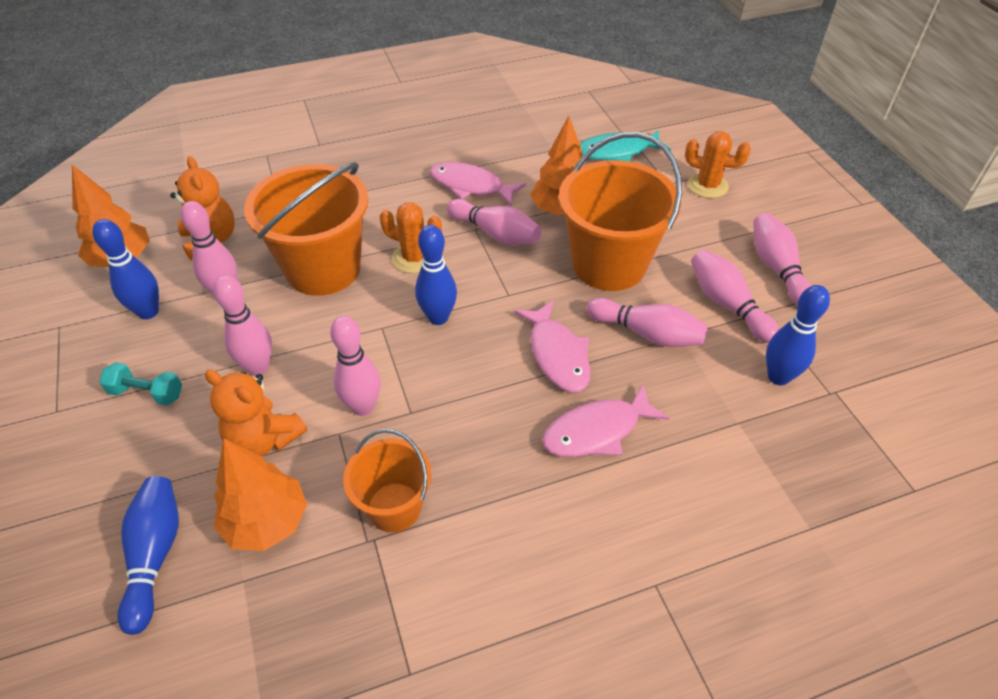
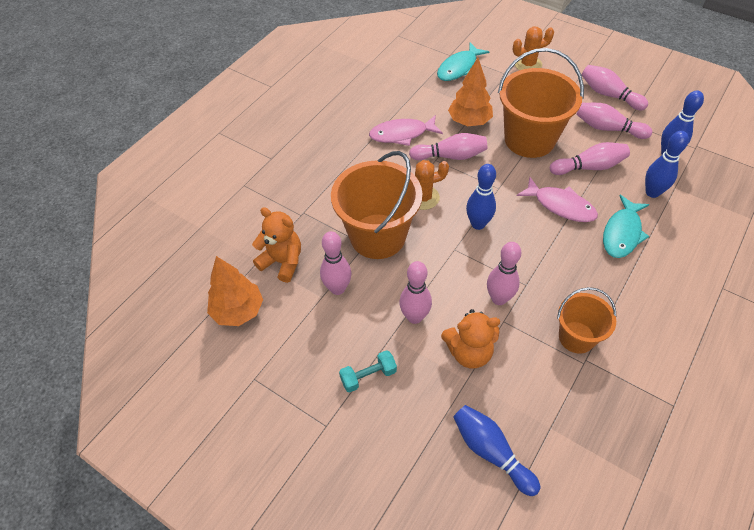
camera: 35 degrees left, 5 degrees up
(148, 312) = (302, 331): blue bowling pin -> blue bowling pin (652, 192)
(267, 522) = (525, 391): orange tree -> none
(597, 431) = (622, 233): pink fish -> turquoise fish

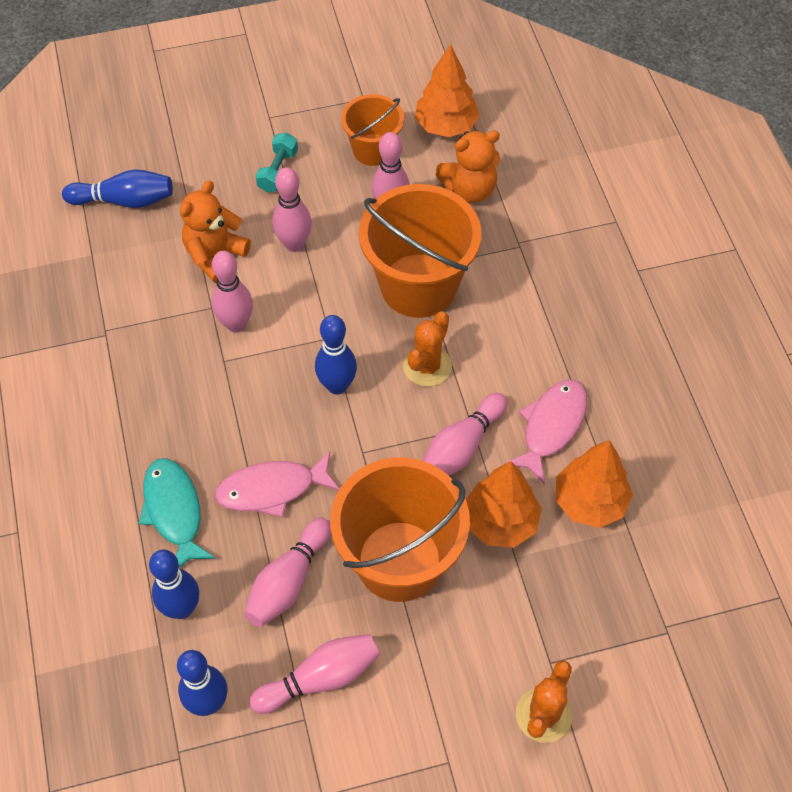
camera: 130 degrees right, 5 degrees up
(424, 102) = (589, 502): none -> orange tree
(459, 68) = (622, 610): turquoise fish -> none
(576, 337) = (130, 348): orange bucket -> orange bucket (373, 150)
(609, 95) = (374, 757): pink bowling pin -> none

